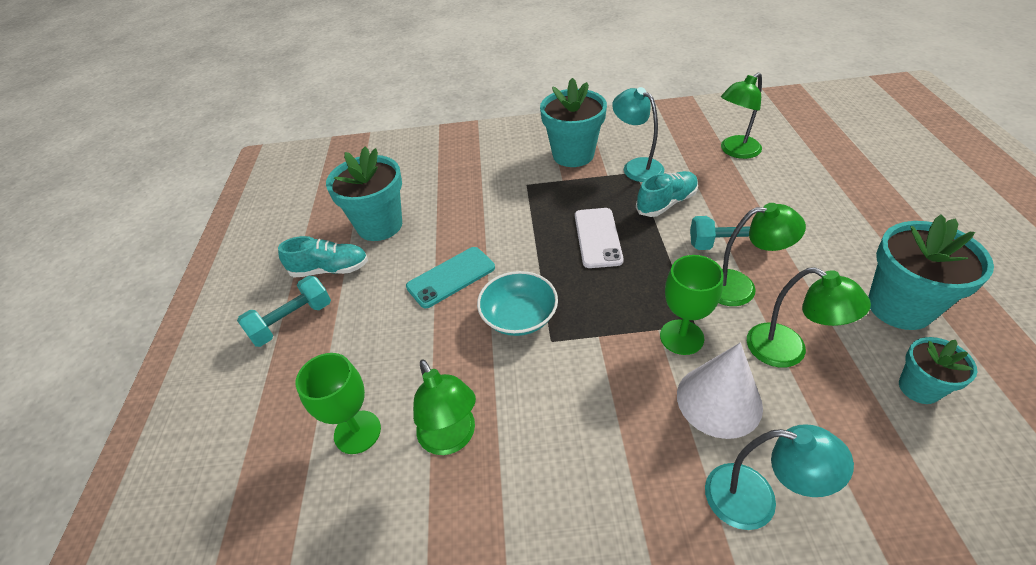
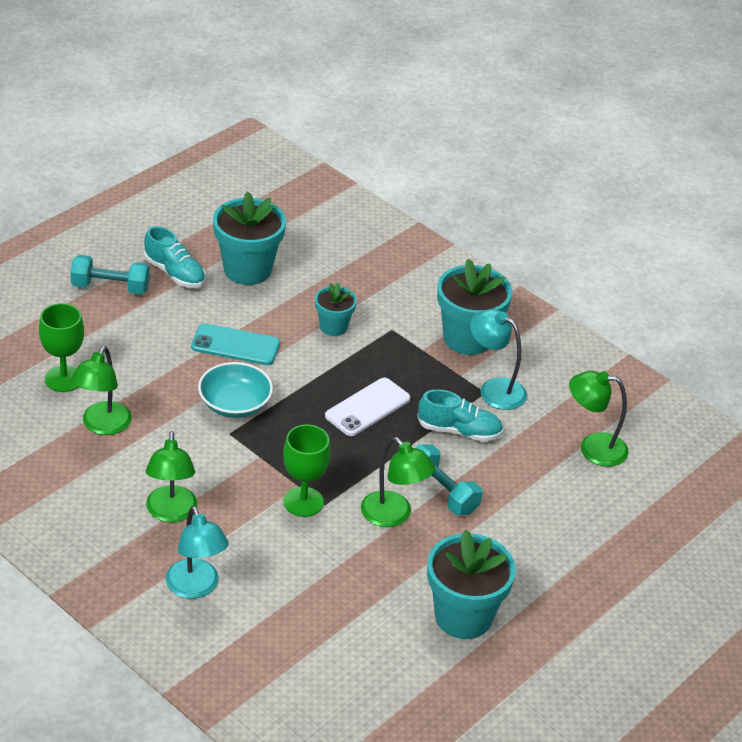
camera: 40 degrees right, 5 degrees down
(636, 166) = (494, 389): turquoise lamp -> turquoise lamp turned 60 degrees counterclockwise
(719, 400) = (261, 543): white cone -> none
(788, 351) = (346, 565): green lamp -> green lamp (171, 513)
(919, 388) = (378, 646): turquoise flower pot -> turquoise flower pot (333, 327)

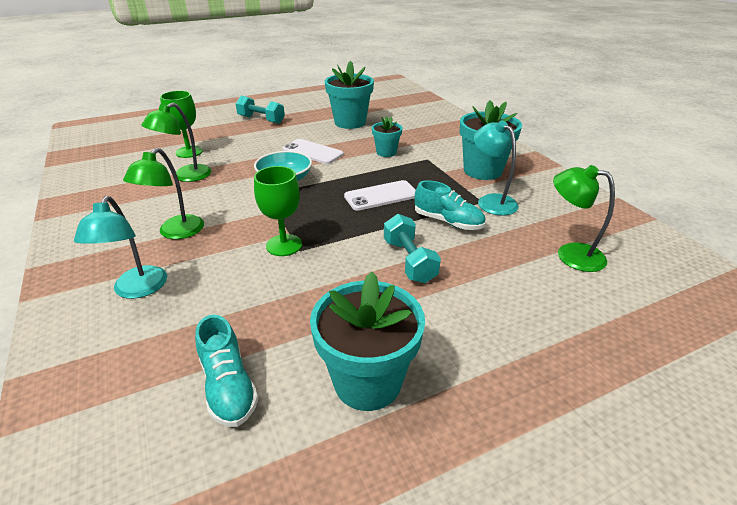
camera: 25 degrees right, 5 degrees down
(175, 273) = (304, 119): turquoise shoe -> turquoise shoe (228, 386)
(235, 345) = (312, 152): turquoise phone -> white phone
(393, 516) = (353, 270): green lamp -> none

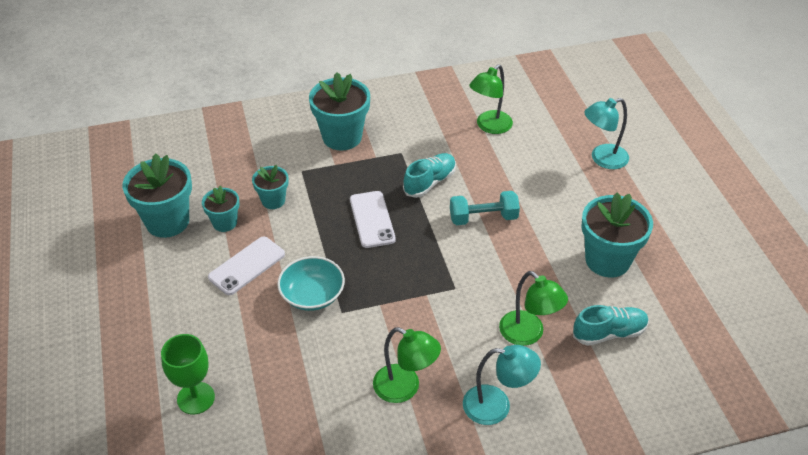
camera: 80 degrees left, 10 degrees up
(186, 176) = (273, 393): green lamp -> green lamp (528, 334)
(261, 120) = (110, 318): turquoise dumbbell -> none
(284, 245) = (445, 299): green goblet -> none
(355, 139) = (225, 223): none -> turquoise flower pot
(491, 201) = (402, 147): turquoise lamp -> turquoise lamp (602, 159)

